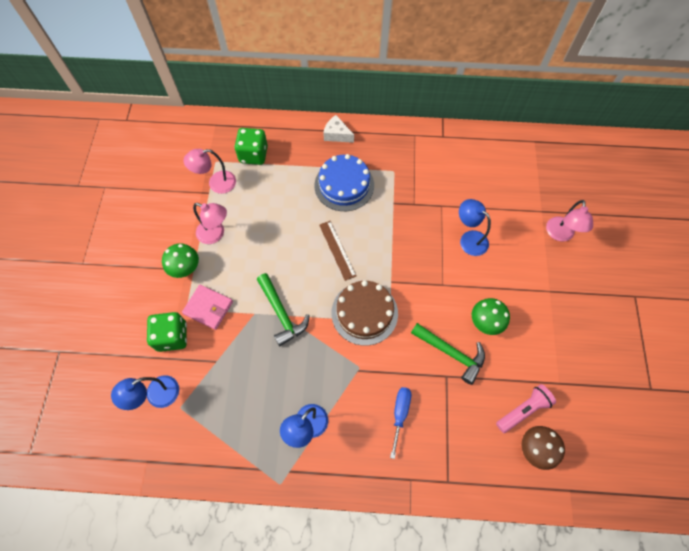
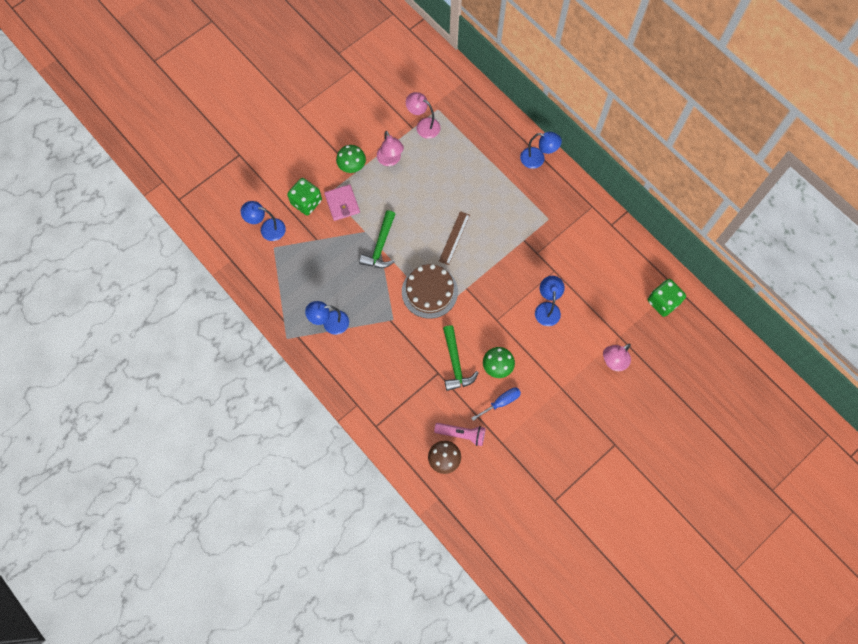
camera: 45 degrees right, 5 degrees up
(253, 155) = (467, 126): green dice -> green dice (663, 302)
(337, 134) = (537, 159): white cheese -> blue lamp
(344, 185) = (504, 199): blue cake -> none
(400, 414) = (388, 366): blue screwdriver -> blue screwdriver (501, 402)

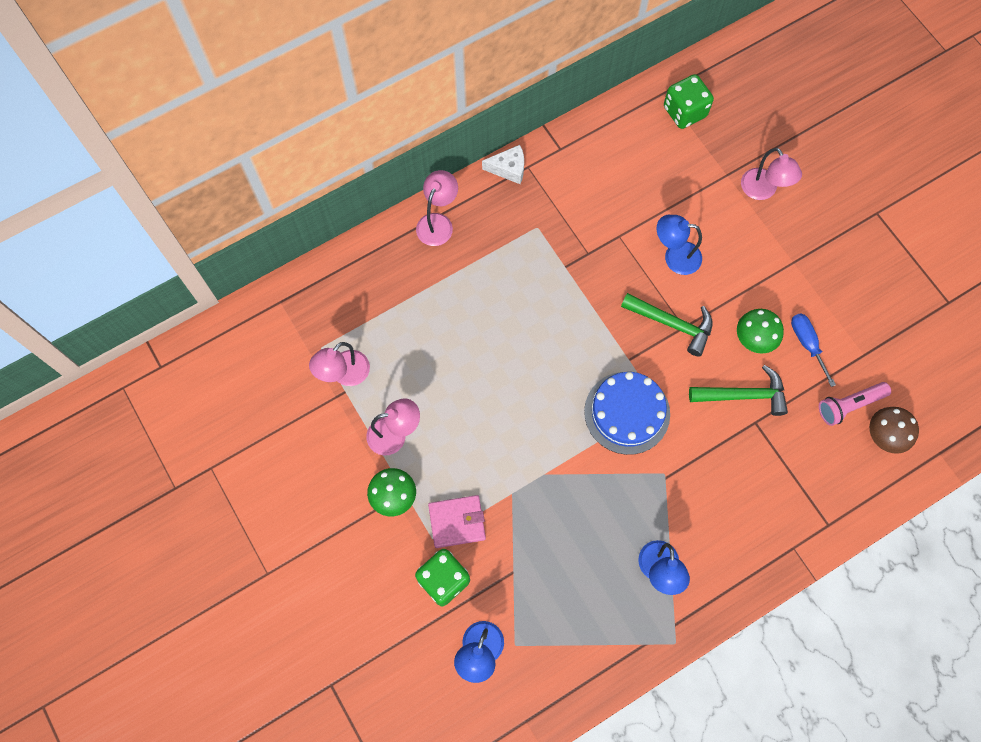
camera: 80 degrees left, 0 degrees up
(380, 246) = (541, 473): green hammer -> green hammer (672, 324)
(429, 291) = (627, 412): brown cake -> blue cake
(454, 238) = (545, 362): brown ruler -> none
(461, 434) = (849, 405): pink flashlight -> pink flashlight turned 135 degrees counterclockwise
(537, 159) = (438, 222): blue lamp -> pink lamp
(587, 195) = (508, 169): none -> white cheese

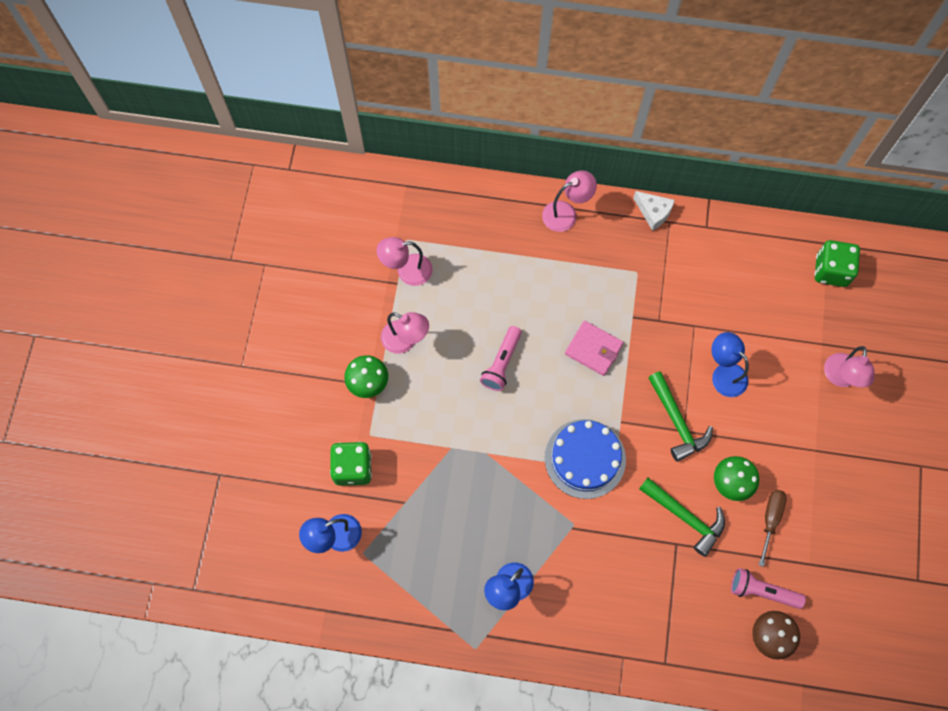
camera: 40 degrees right, 0 degrees up
(457, 522) = (396, 436): pink wallet -> pink wallet (593, 349)
(492, 389) = (502, 363): none -> pink flashlight
(807, 344) = (770, 519): blue screwdriver -> brown screwdriver

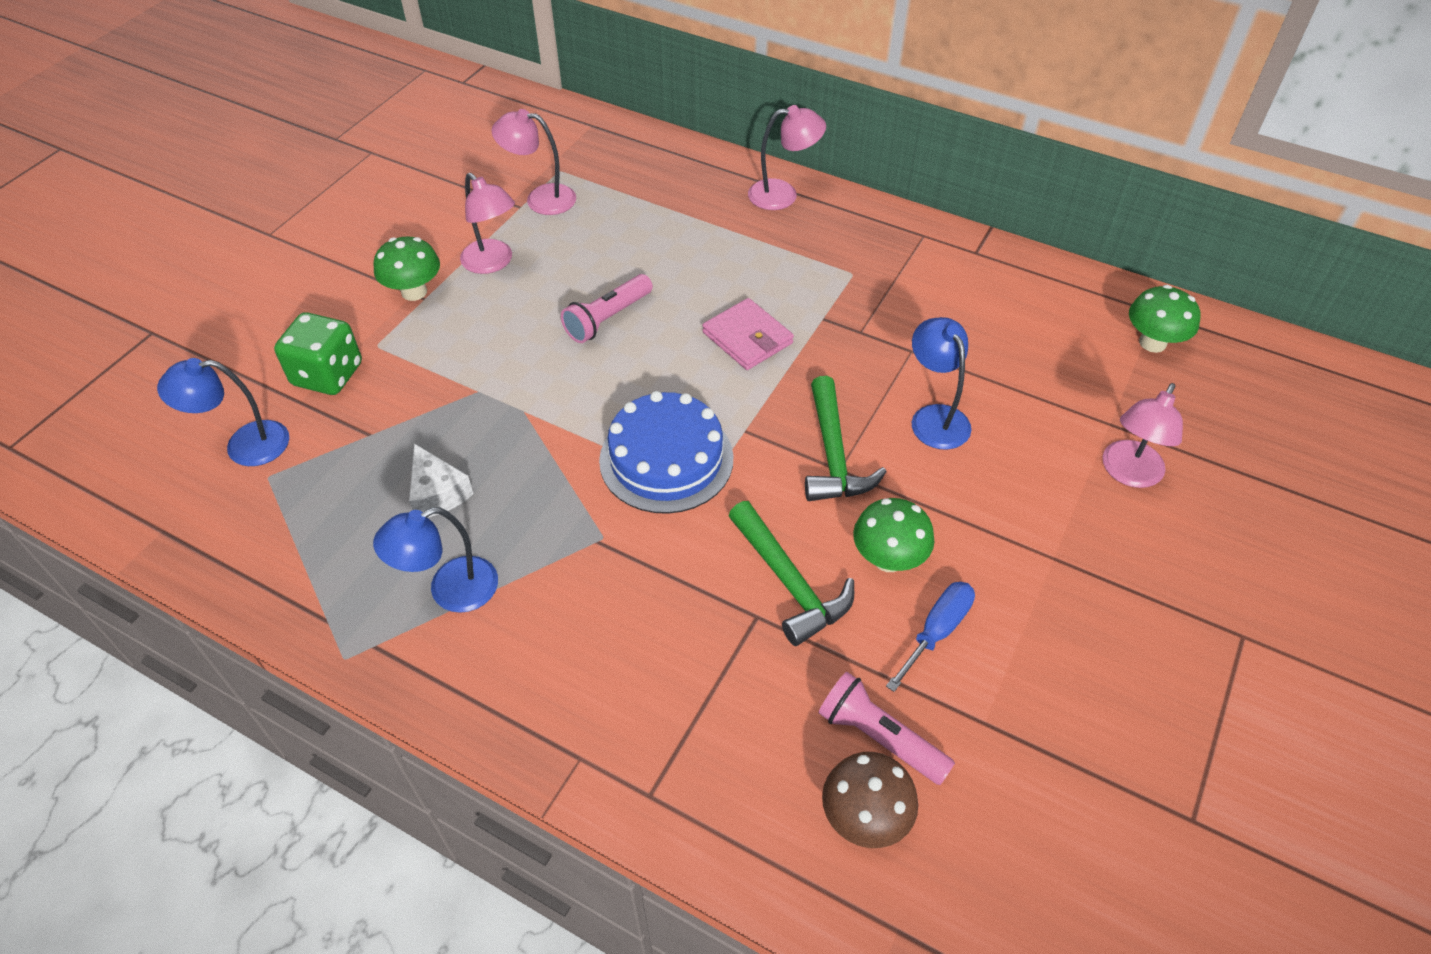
camera: 20 degrees right, 20 degrees down
(653, 212) = (905, 221): white cheese -> white cheese (437, 493)
(770, 519) = (937, 631): brown screwdriver -> blue screwdriver
(831, 270) = (1152, 343): green dice -> green mushroom

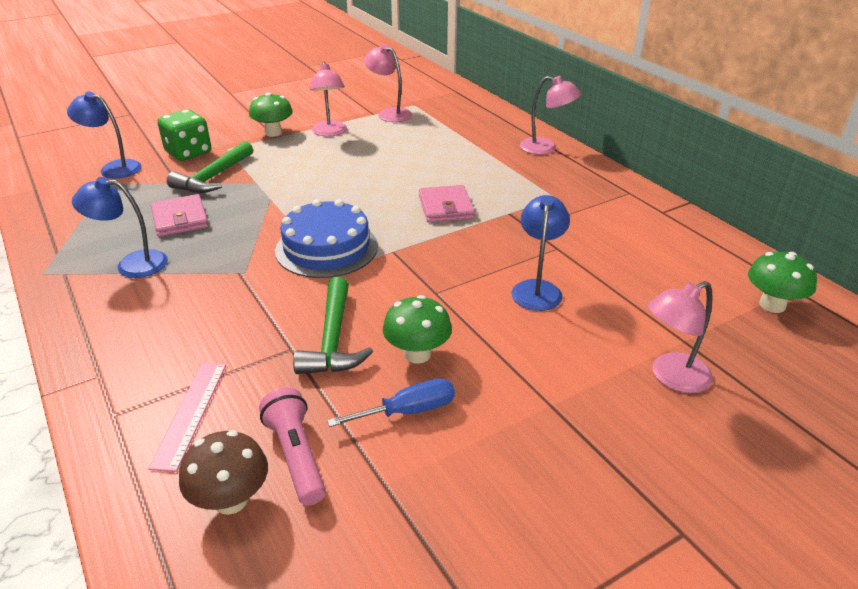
camera: 30 degrees right, 15 degrees down
(437, 493) = (180, 219): white cheese -> pink wallet
(607, 319) = (367, 173): pink flashlight -> none
(730, 748) = (190, 413): none -> pink ruler
(833, 454) = (440, 283): green hammer -> green hammer (213, 177)

